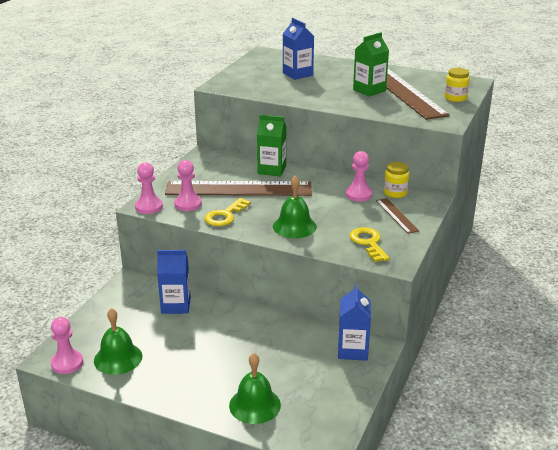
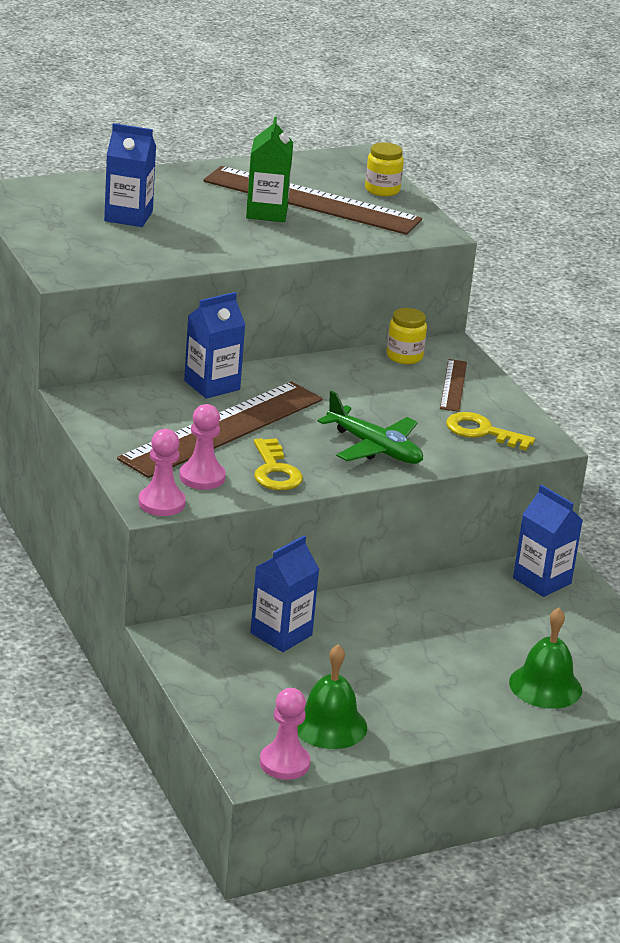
camera: 50 degrees left, 0 degrees up
(272, 170) = (212, 385): green carton -> blue carton
(294, 226) = (374, 448): green bell -> green plane
(358, 195) = (370, 376): pink pawn -> none
(396, 215) = (453, 385): brown ruler -> brown ruler turned 75 degrees clockwise

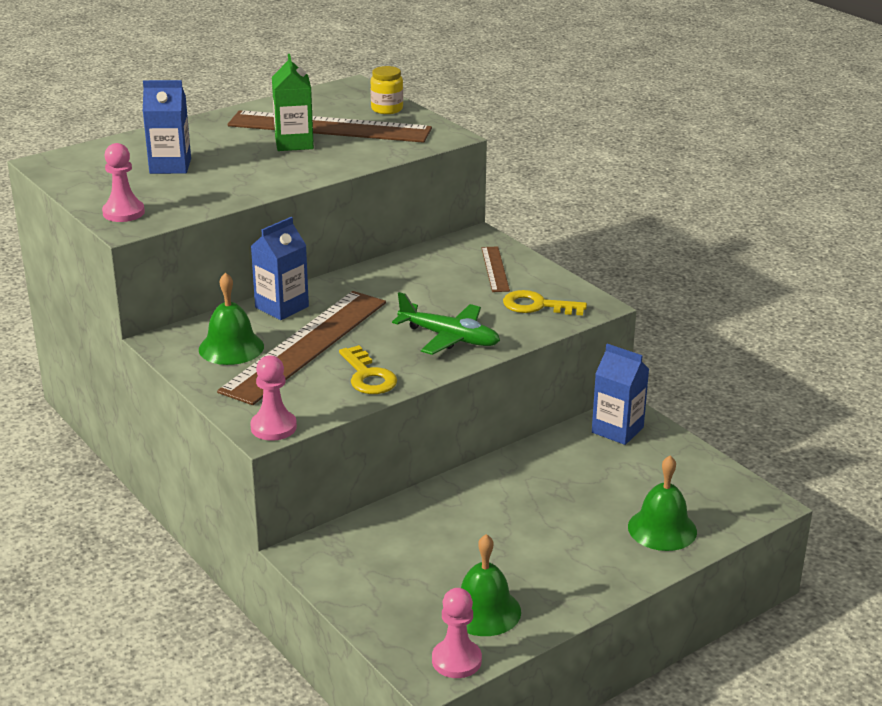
camera: 10 degrees left, 0 degrees up
(146, 417) = (231, 347): none -> green bell
(202, 477) = (303, 395): pink pawn -> pink pawn (123, 213)
(281, 634) = (407, 529): blue carton -> none
(404, 356) = (442, 251): yellow jar -> none

